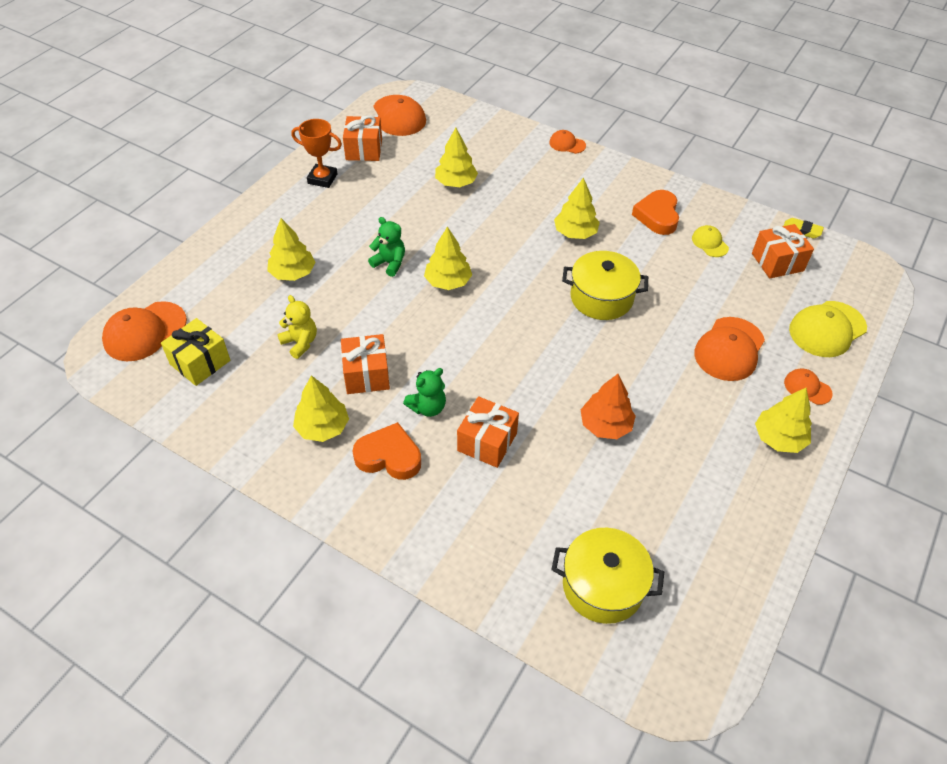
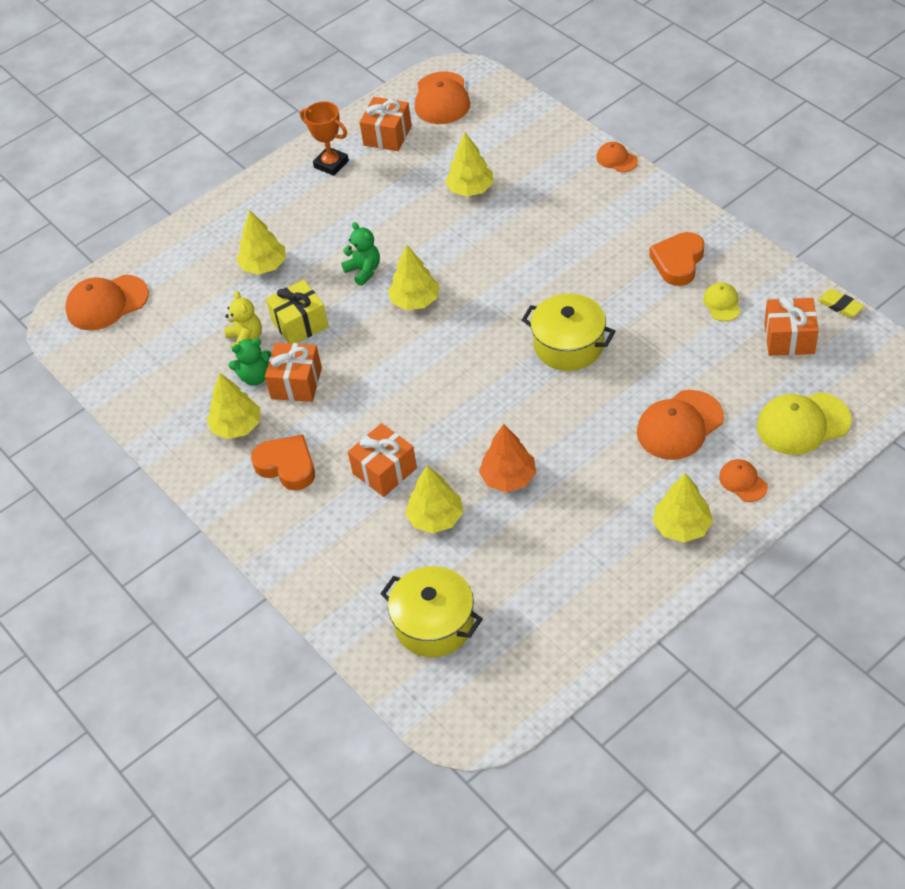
camera: 25 degrees right, 0 degrees up
(200, 362) = (147, 342): yellow gift -> yellow gift (300, 324)
(427, 407) = (342, 426): green teddy bear -> green teddy bear (255, 377)
(575, 233) = (575, 268): yellow tree -> yellow tree (436, 518)

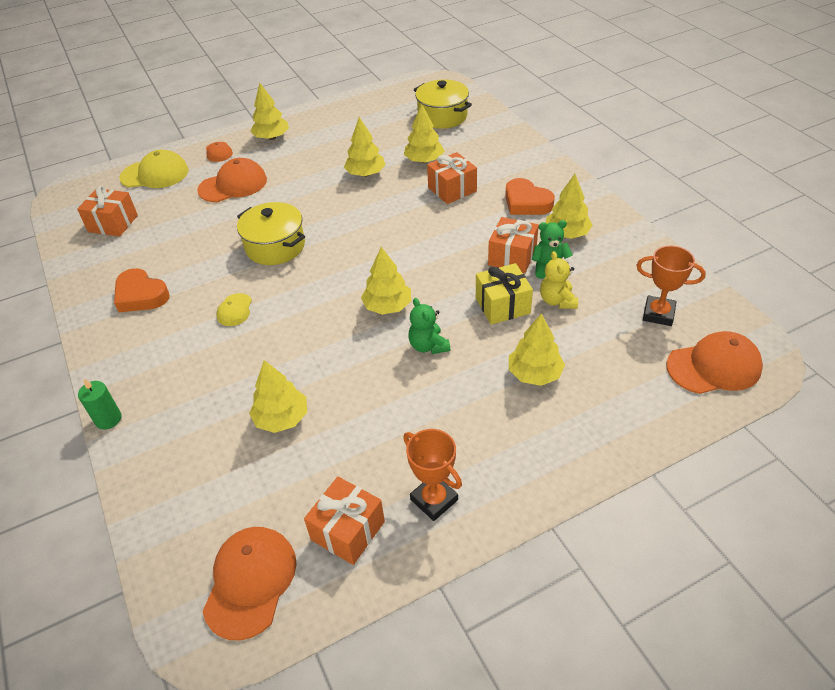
camera: 170 degrees left, 5 degrees down
(147, 345) = (658, 314): none -> orange trophy
(508, 478) = (365, 174): orange tree -> yellow tree
(616, 159) = (108, 419): orange cap -> green candle
(678, 262) = (141, 295): orange heart -> orange heart turned 90 degrees clockwise
(722, 303) = (136, 256): yellow cap -> yellow cap (234, 310)
(840, 306) = (56, 238): yellow eraser -> none

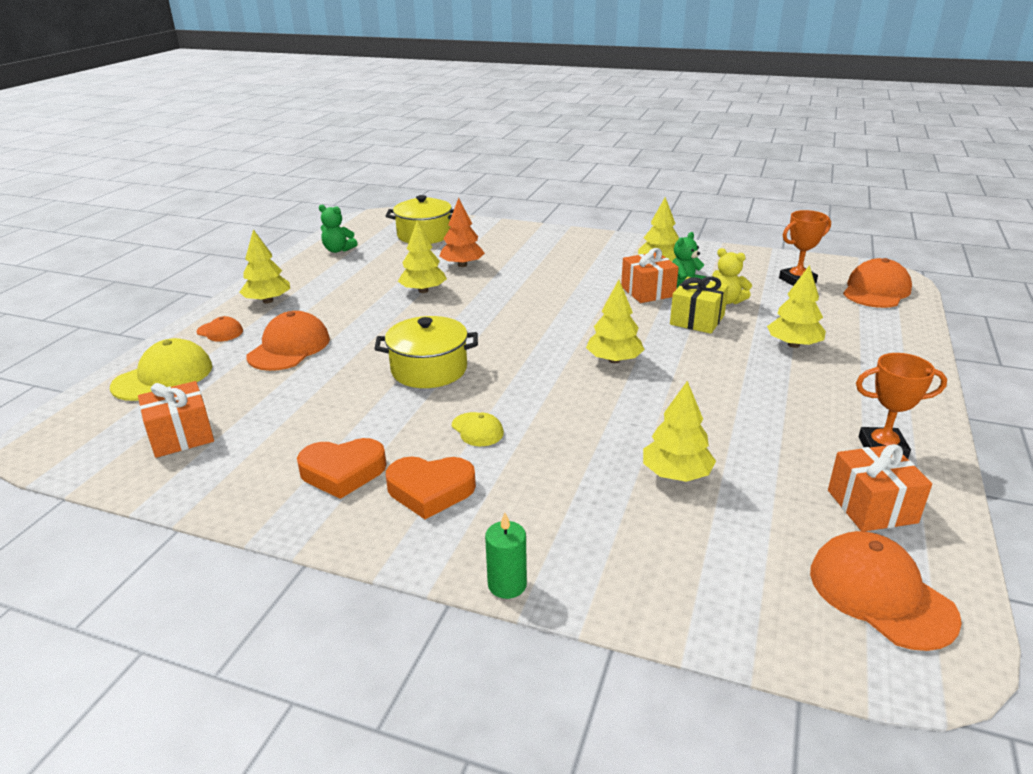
camera: 45 degrees left, 15 degrees down
(424, 160) = (462, 265): yellow tree -> orange tree
(428, 346) = (694, 367): green teddy bear -> green teddy bear (338, 250)
(452, 189) = (522, 273): orange gift -> none
(526, 202) = (596, 259): orange heart -> orange heart (430, 490)

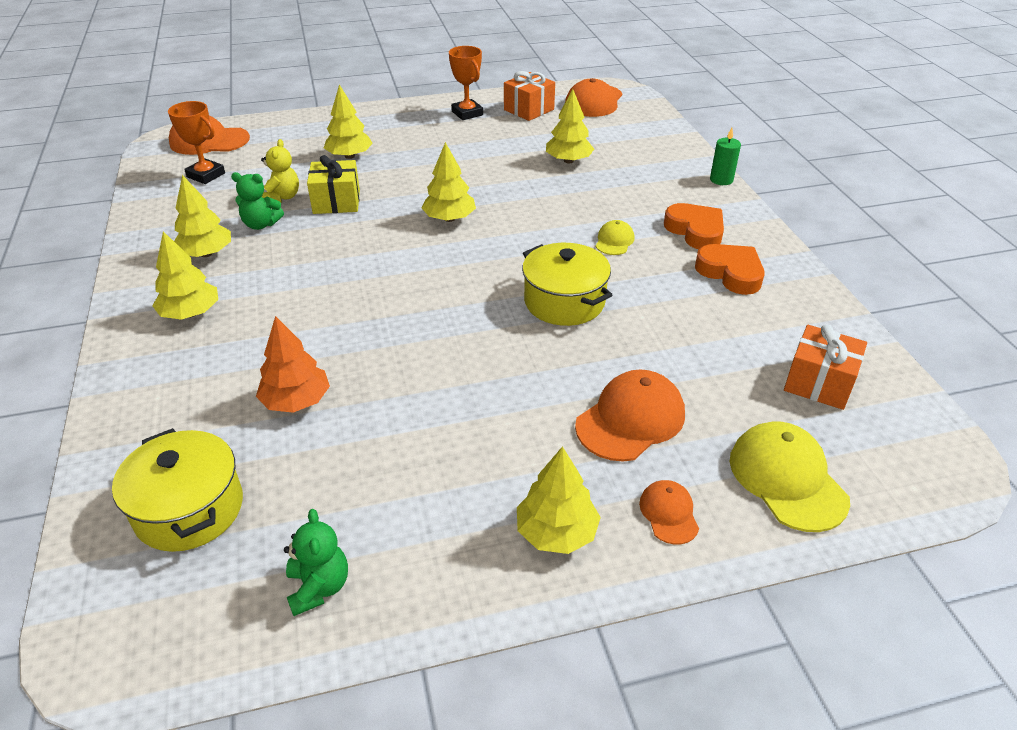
camera: 125 degrees left, 10 degrees up
(163, 376) = (787, 479): yellow cap -> yellow cap turned 60 degrees clockwise
(289, 347) = (630, 419): orange cap -> orange cap turned 150 degrees clockwise
(423, 291) = (403, 394): yellow tree -> yellow tree (190, 313)
(647, 291) = (289, 241): orange gift -> none

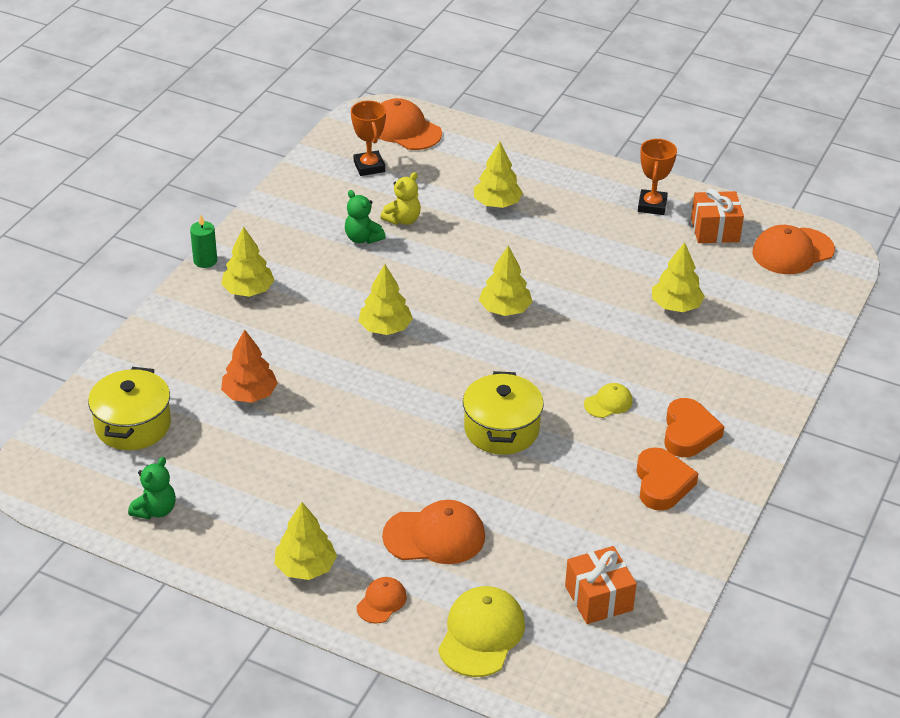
camera: 40 degrees right, 0 degrees up
(206, 253) = (302, 244): yellow tree -> yellow tree (385, 328)
(336, 202) = (438, 246): yellow gift -> none
(721, 180) = (788, 400): green candle -> green candle (205, 261)

